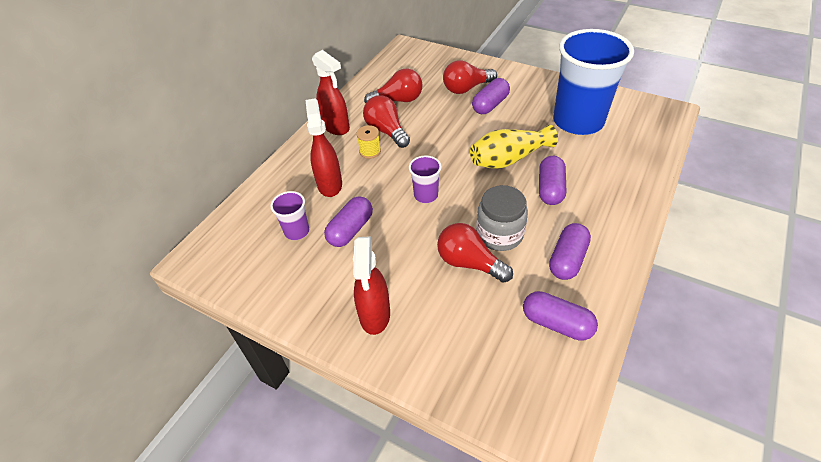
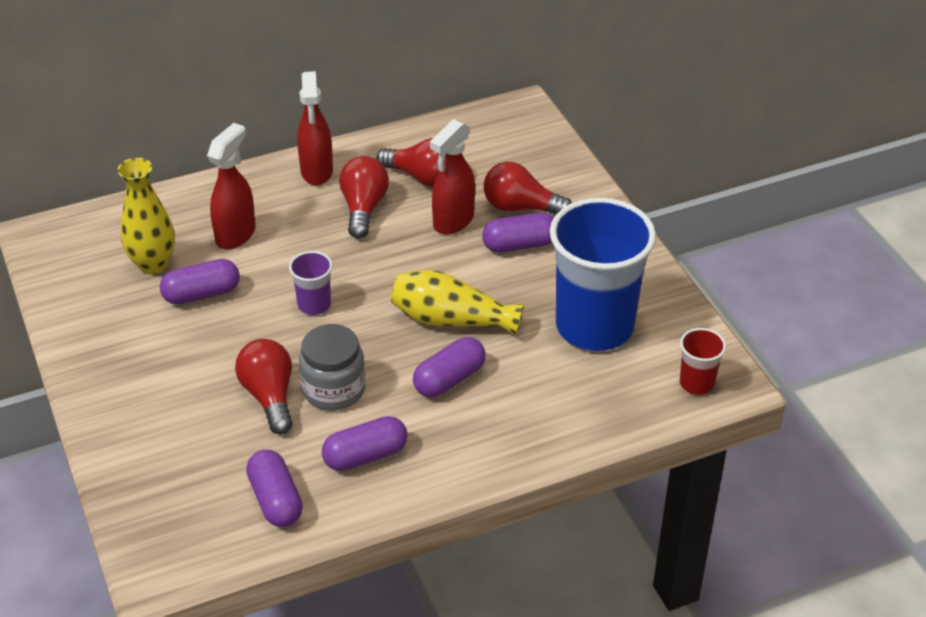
camera: 35 degrees right, 5 degrees down
(297, 231) = (153, 264): purple cup -> yellow vase
(370, 151) = (318, 222): yellow spool -> none
(375, 315) = (132, 385): red spray bottle -> red spray bottle (453, 221)
(657, 119) = (696, 383): none -> red cup

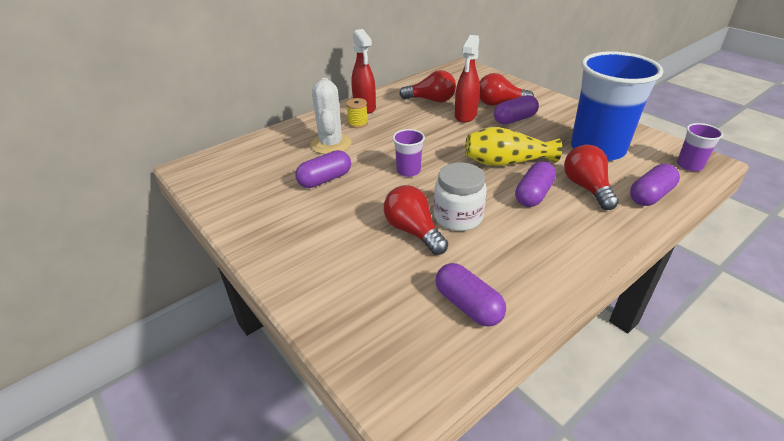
camera: 15 degrees left, 5 degrees down
(153, 264) = (280, 169): yellow vase -> none
(236, 234) = (331, 144): red spray bottle -> white cactus
(291, 202) = (358, 123): none -> yellow spool
(333, 389) = (458, 217): grey jar -> white jar
(363, 208) = (406, 119): red light bulb -> red light bulb (586, 188)
(365, 456) = (514, 255): purple capsule -> purple capsule (650, 195)
(696, 383) = (689, 165): red cup -> purple cup

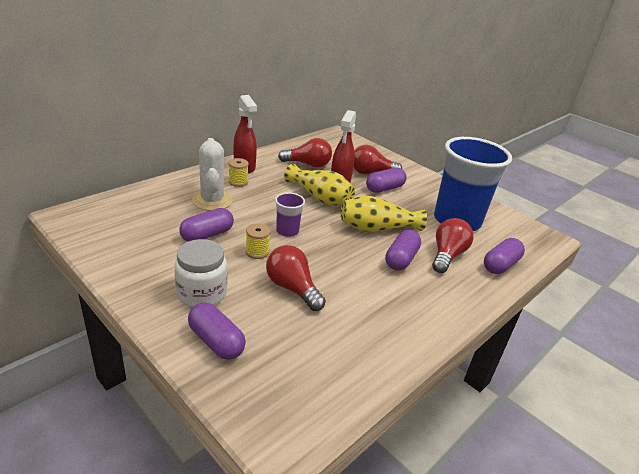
camera: 10 degrees left, 5 degrees down
(376, 194) = (257, 252): none -> yellow spool
(443, 133) = (320, 197): none -> yellow vase
(458, 217) = (333, 277): white jar -> white jar (202, 293)
(468, 305) = (343, 358): purple capsule -> purple capsule (216, 341)
(586, 188) = (447, 255): red light bulb -> red light bulb turned 45 degrees clockwise
(689, 165) = (533, 240): purple cup -> none

